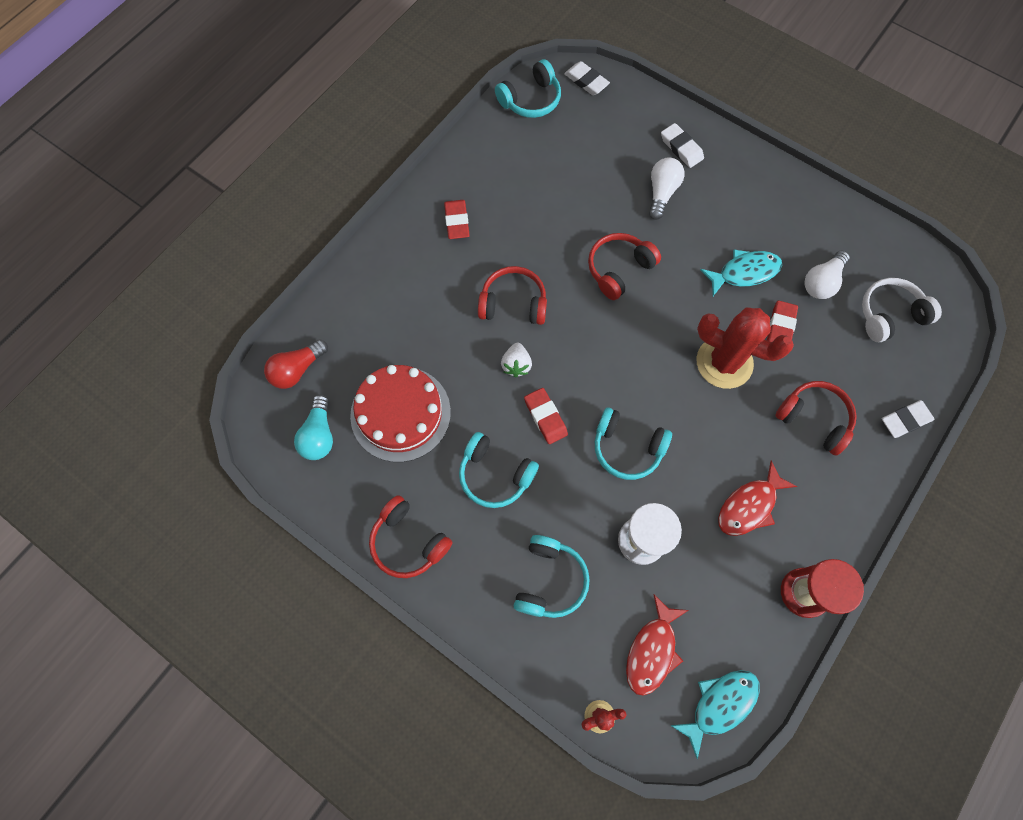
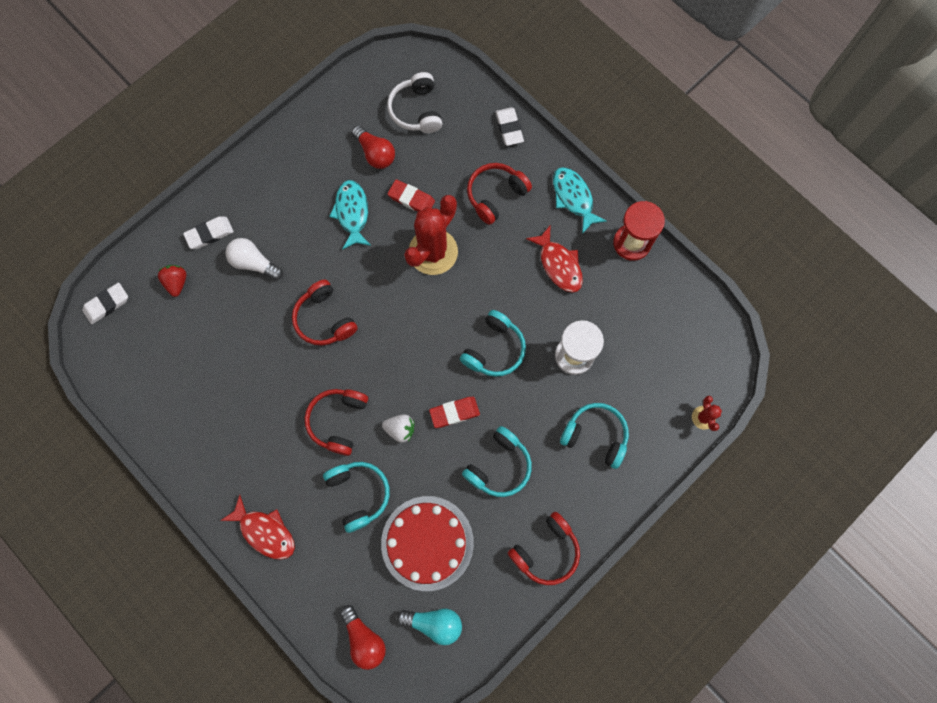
camera: 80 degrees left, 5 degrees up
(457, 221) = (238, 460): red eraser -> none
(530, 100) = (114, 363): turquoise headphones -> turquoise headphones (358, 494)
(623, 132) = (177, 282): none -> red strawberry
(652, 651) = (660, 367): red fish -> red fish (265, 531)
(720, 704) = (705, 326): turquoise fish -> turquoise fish (573, 198)
(822, 282) = (375, 153): white light bulb -> red light bulb

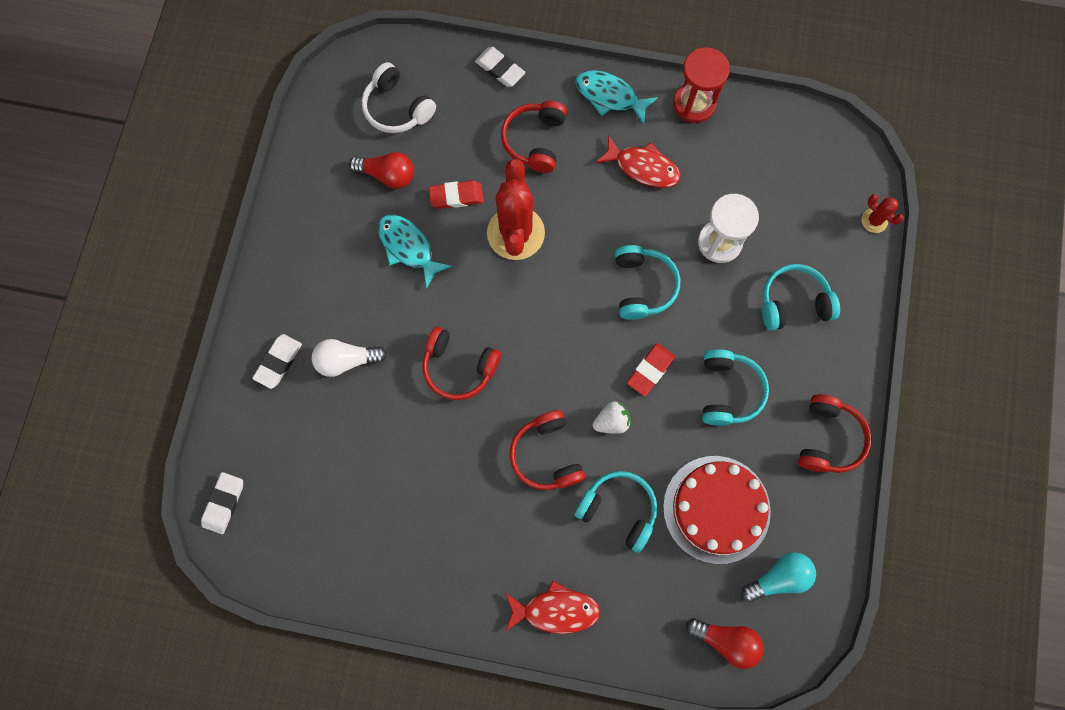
camera: 35 degrees left, 0 degrees up
(177, 282) = (281, 432): red strawberry -> none

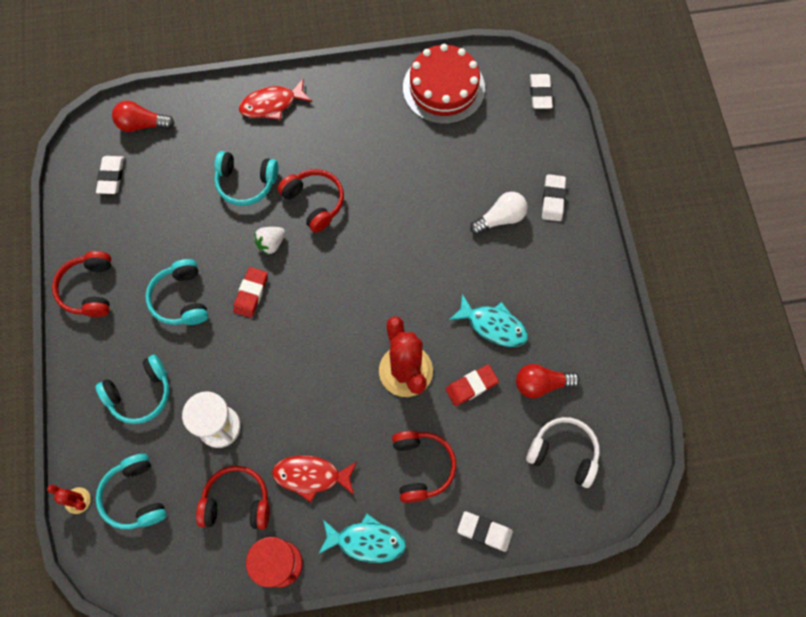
camera: 160 degrees right, 5 degrees down
(459, 367) = (409, 243): red headphones -> red headphones (237, 502)
(642, 286) = (278, 362): turquoise headphones -> turquoise headphones (135, 496)
(716, 509) = (170, 208): red cake -> red cake (443, 88)
(778, 578) = (111, 176): turquoise light bulb -> white eraser

